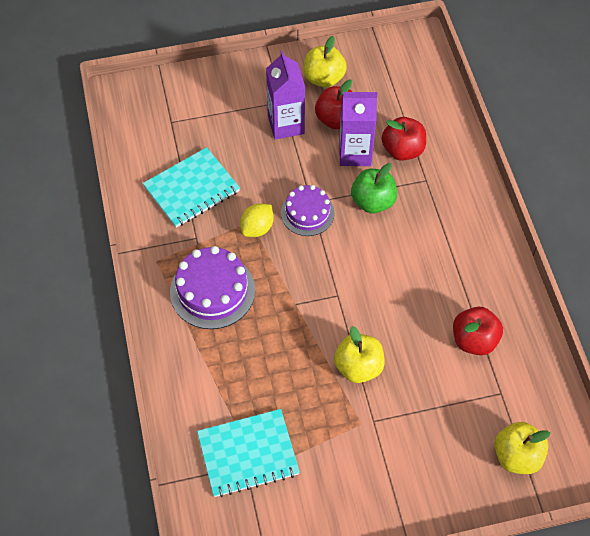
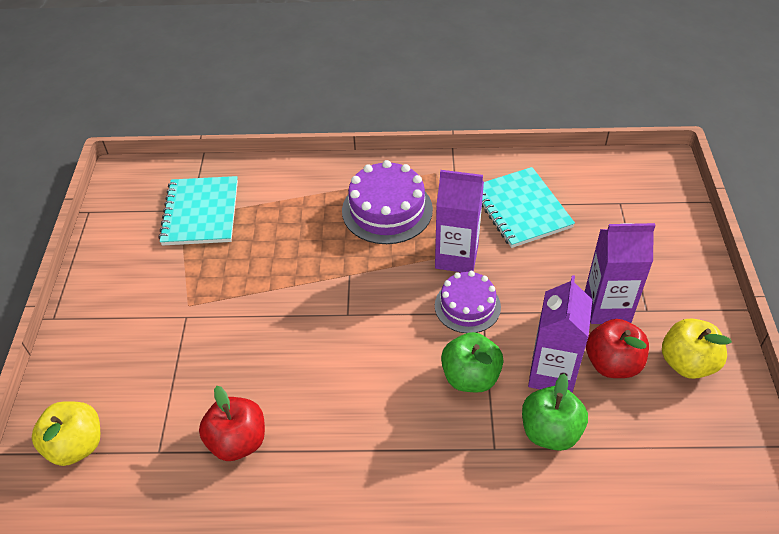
camera: 105 degrees right, 10 degrees down
(257, 228) = (456, 257): yellow lemon -> purple carton
(358, 367) = (252, 316): yellow apple -> none
(402, 150) = (550, 431): red apple -> green apple

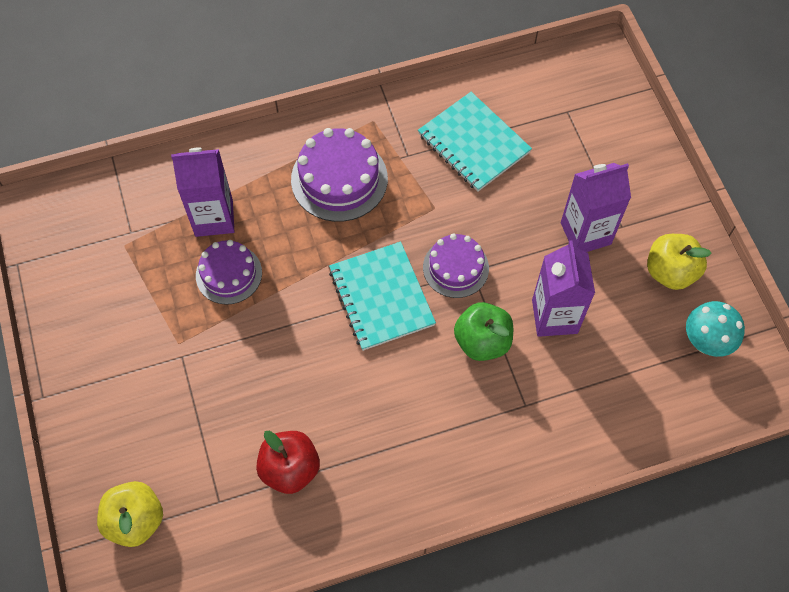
camera: 20 degrees left, 15 degrees up
(201, 213) = (143, 233): turquoise notebook -> turquoise notebook (381, 297)
(257, 261) = (229, 274): none -> purple cake
(456, 257) = (427, 216): purple carton -> purple carton (214, 218)
(550, 431) = (569, 374): green apple -> none
(612, 363) = (605, 291): red apple -> none
(709, 440) = (705, 342): none -> turquoise mushroom

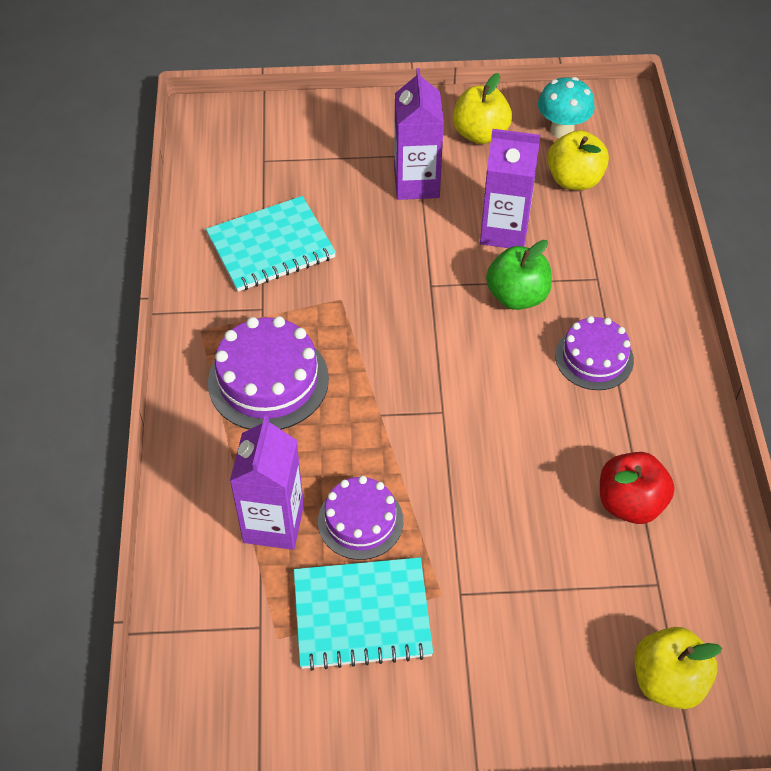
camera: 75 degrees left, 10 degrees down
(381, 297) = (439, 372): turquoise notebook -> turquoise notebook (362, 615)
(455, 268) = (422, 298): purple cake -> purple cake (594, 358)
(642, 365) = (574, 179): none -> yellow apple

